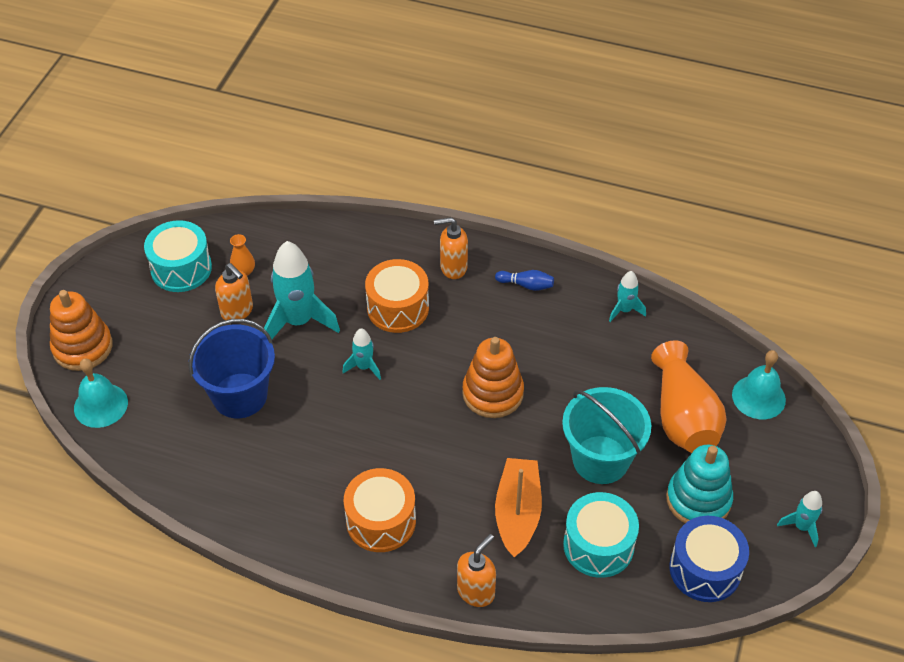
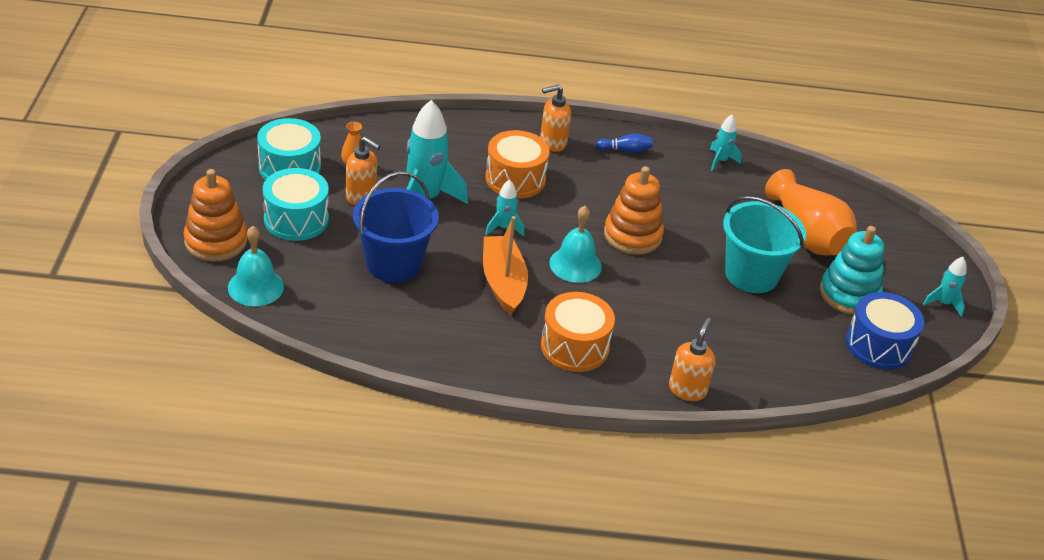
camera: 20 degrees left, 10 degrees down
(517, 513) = (697, 324): orange boat -> orange boat (503, 282)
(598, 545) = (779, 340): turquoise drum -> turquoise drum (296, 219)
(758, 397) = (864, 213): turquoise bell -> turquoise bell (575, 264)

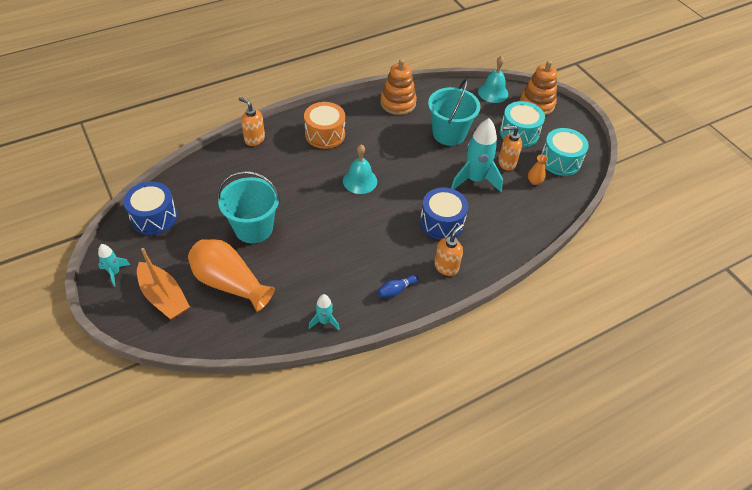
camera: 150 degrees right, 10 degrees up
(394, 263) = (449, 134): blue bucket -> turquoise bucket
(503, 282) = (388, 151): orange boat -> orange boat (164, 297)
(504, 228) = (416, 184): turquoise rocket -> none
(515, 179) = (442, 222): orange drum -> blue drum
(632, 235) = (342, 218): orange stacking toy -> orange stacking toy (398, 103)
(687, 390) = (254, 139): orange soap dispenser -> orange soap dispenser turned 135 degrees clockwise
(849, 294) = (184, 246): turquoise stacking toy -> none

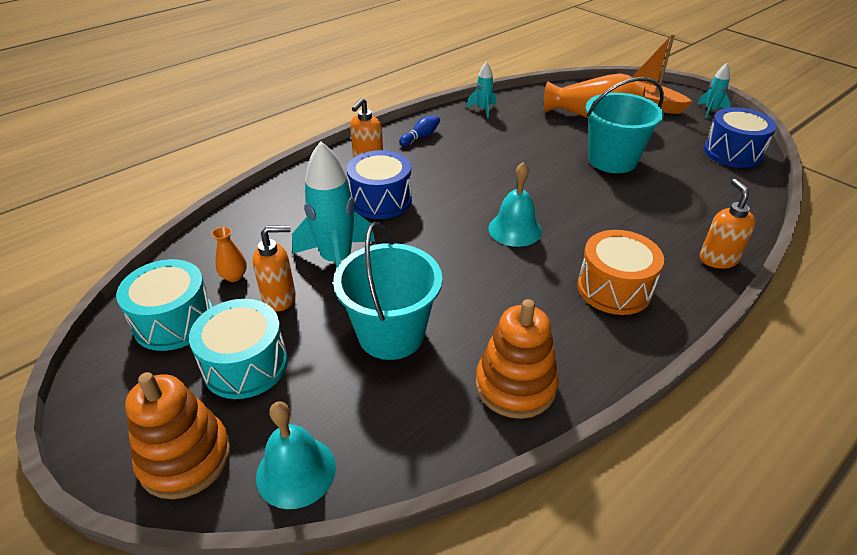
camera: 170 degrees right, 10 degrees down
(254, 139) = (717, 259): orange soap dispenser -> orange soap dispenser turned 120 degrees counterclockwise

